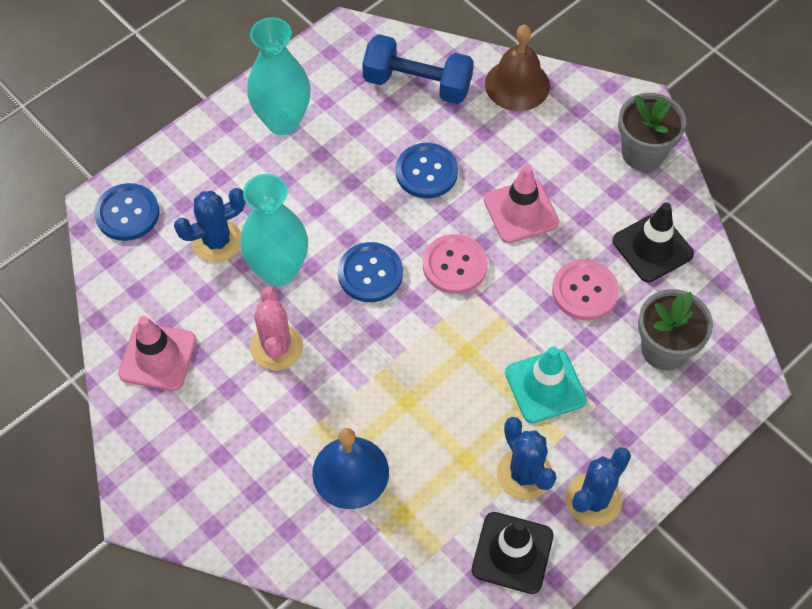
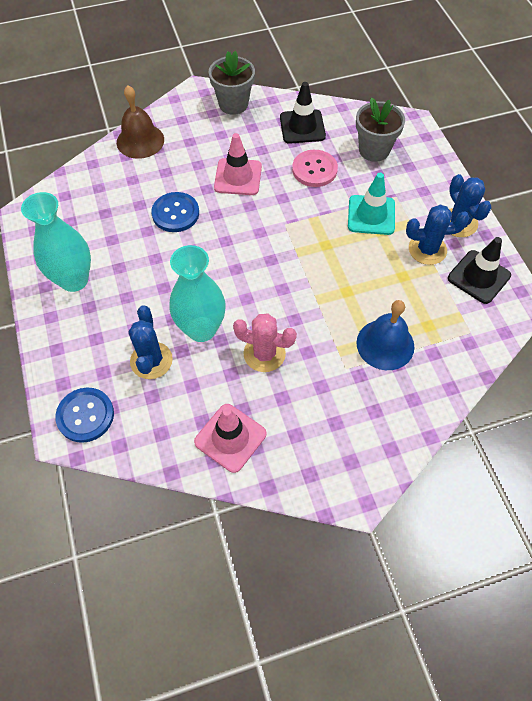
camera: 65 degrees left, 0 degrees up
(370, 273) = (236, 275): blue button -> none
(417, 84) = (100, 191): blue dumbbell -> none
(454, 265) = (258, 226): pink button -> none

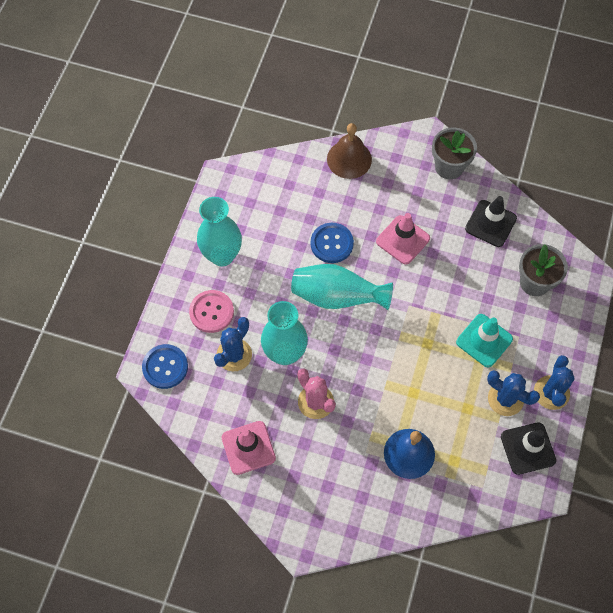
camera: 35 degrees right, 5 degrees up
(214, 253) = (337, 297): none -> turquoise vase
(314, 169) = (470, 270): pink button -> pink button (211, 312)

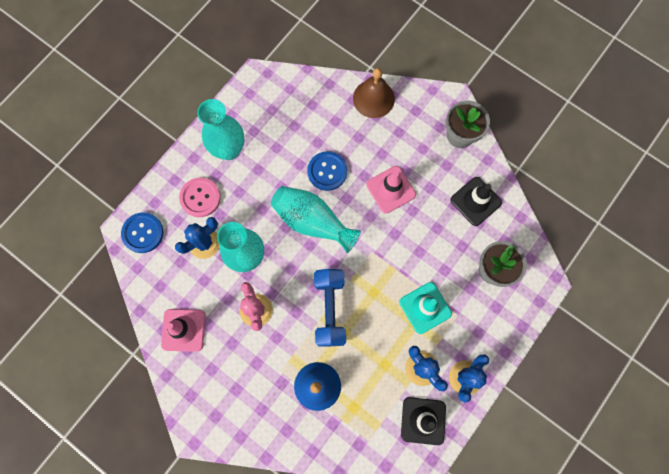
camera: 20 degrees right, 10 degrees up
(390, 375) = (330, 309): none -> blue dumbbell

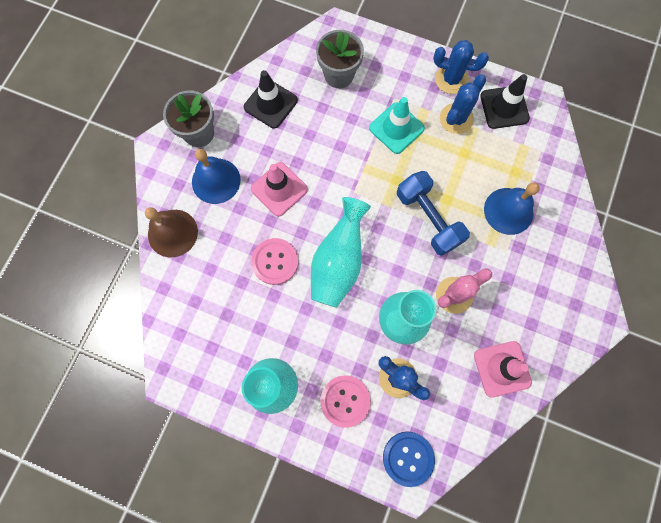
camera: 105 degrees left, 0 degrees up
(327, 171) = (275, 262): blue button -> pink button
(330, 309) = (428, 219): blue dumbbell -> blue dumbbell turned 75 degrees clockwise
(411, 140) = (216, 181): none -> blue bell

